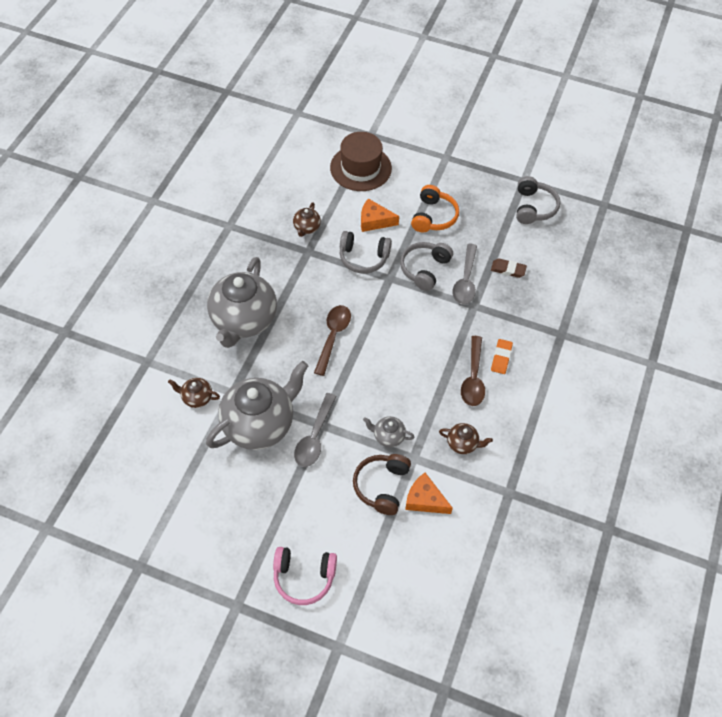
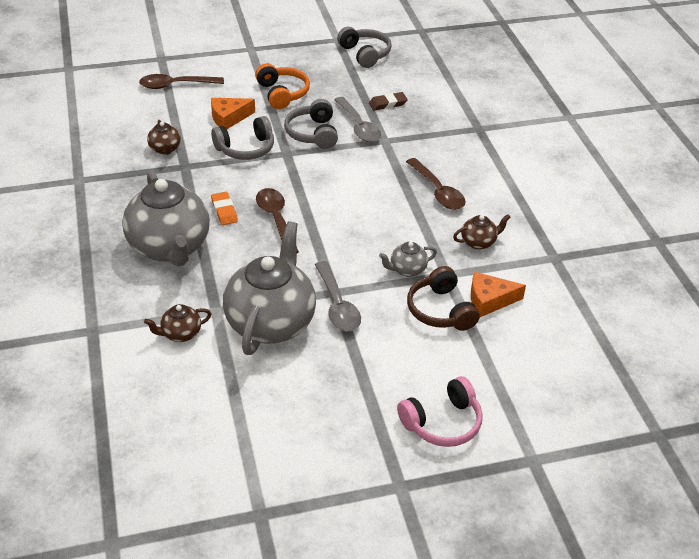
camera: 35 degrees left, 15 degrees down
(360, 168) = (176, 85): brown hat -> brown spoon
(501, 358) = (446, 166): orange eraser -> orange eraser (224, 211)

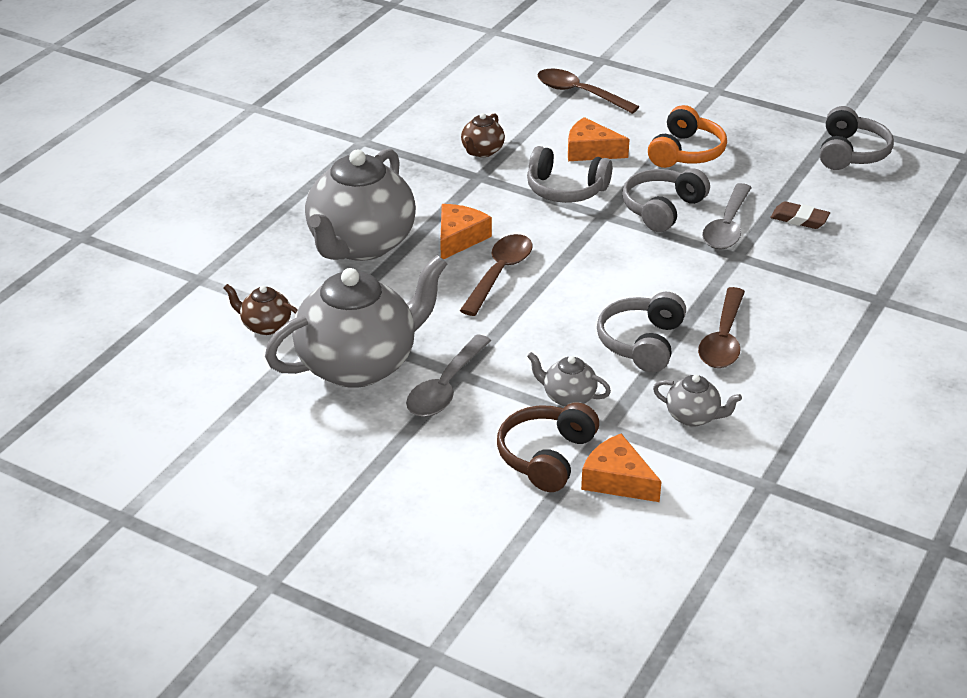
camera: 45 degrees right, 5 degrees down
(224, 211) = (459, 238): orange eraser -> orange cheese
(402, 216) = (642, 343): none -> grey headphones
(442, 423) = (391, 558): pink headphones -> none
(479, 242) = (693, 417): brown teapot -> grey teapot

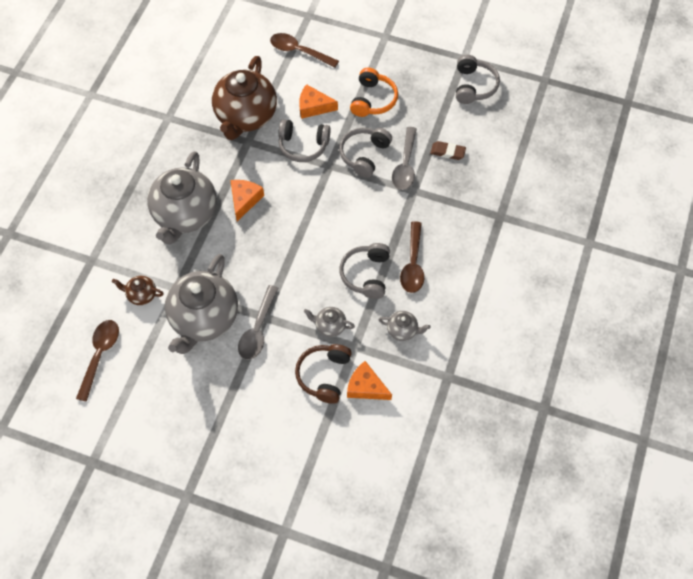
camera: 10 degrees left, 25 degrees up
(359, 365) = (204, 319): grey teapot -> grey teapot turned 150 degrees clockwise
(482, 151) = (246, 117): brown teapot -> brown teapot, size x2.31
(499, 273) = (274, 228): brown spoon -> brown spoon (100, 355)

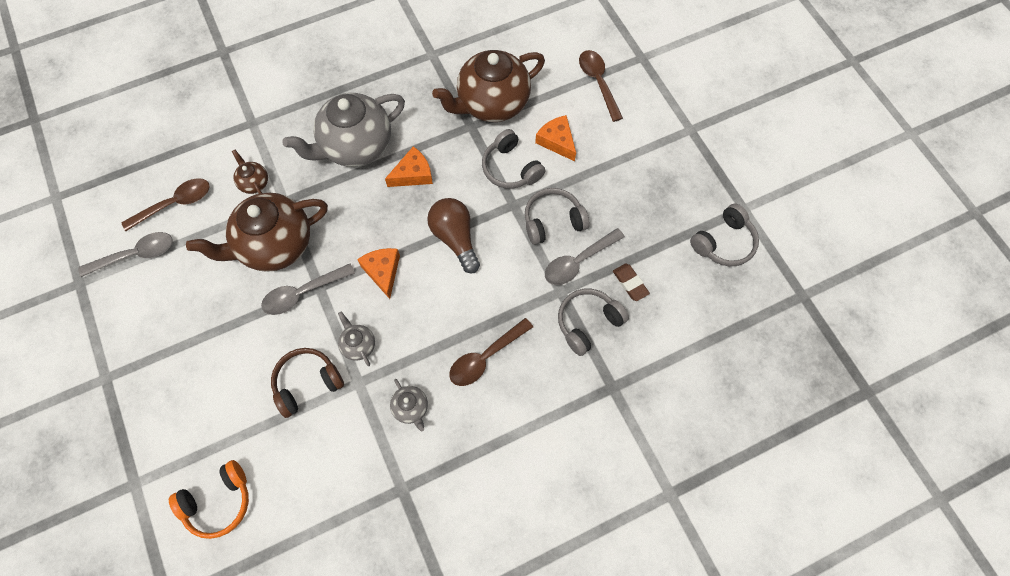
camera: 45 degrees right, 5 degrees up
(112, 409) = (135, 255): none -> grey spoon
(204, 319) = (275, 245): grey teapot -> brown teapot
(316, 214) = (455, 238): none -> brown light bulb
(366, 274) = (437, 329): grey headphones -> grey headphones (588, 323)
(366, 387) = (327, 427): orange cheese -> orange cheese (382, 272)
(373, 100) = (615, 178): orange headphones -> orange headphones (218, 502)

